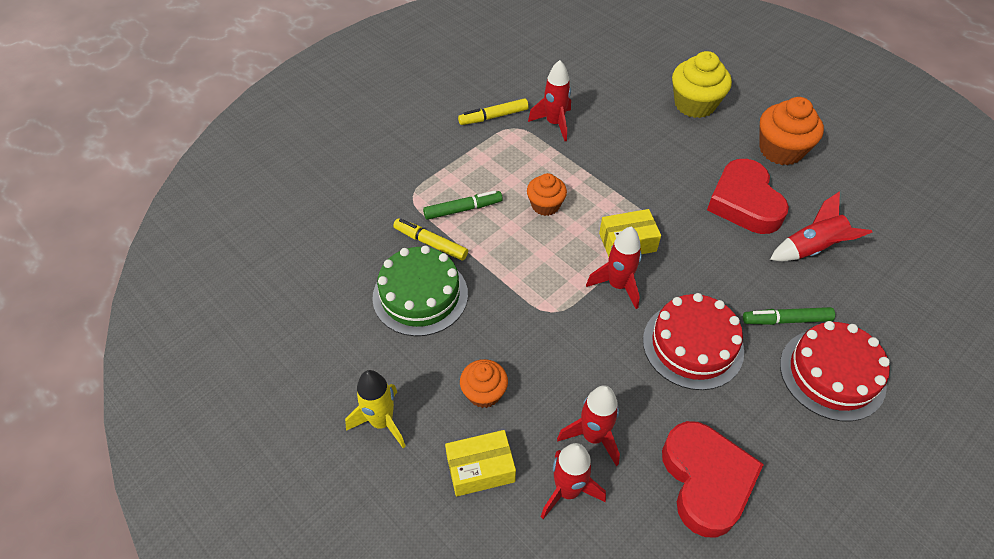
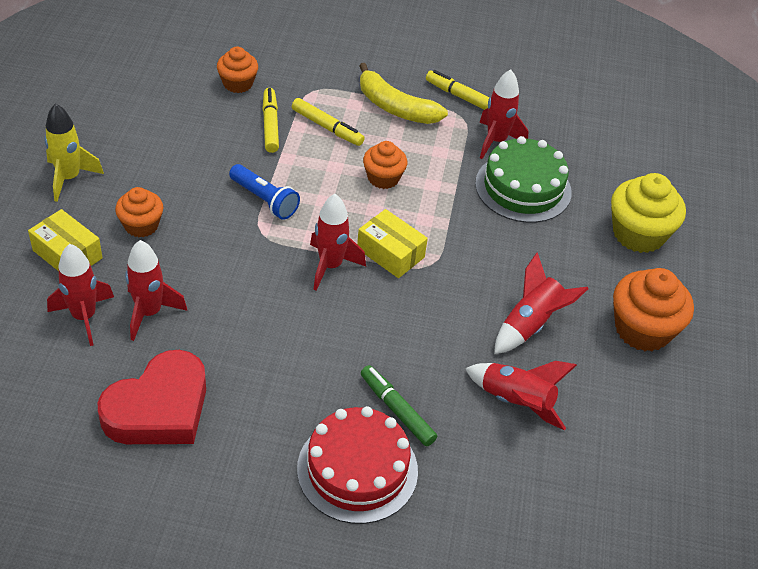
camera: 50 degrees right, 5 degrees down
(362, 239) = (238, 83): none -> orange cupcake
(420, 295) = (209, 144): green cake -> green cake (523, 188)
(463, 209) = (327, 127): green marker -> yellow marker
(474, 158) = (395, 107): none -> yellow banana
(515, 291) = (264, 200): none -> blue flashlight
(693, 345) = (304, 346): red cake -> none
(744, 202) = (530, 324): red heart -> red rocket

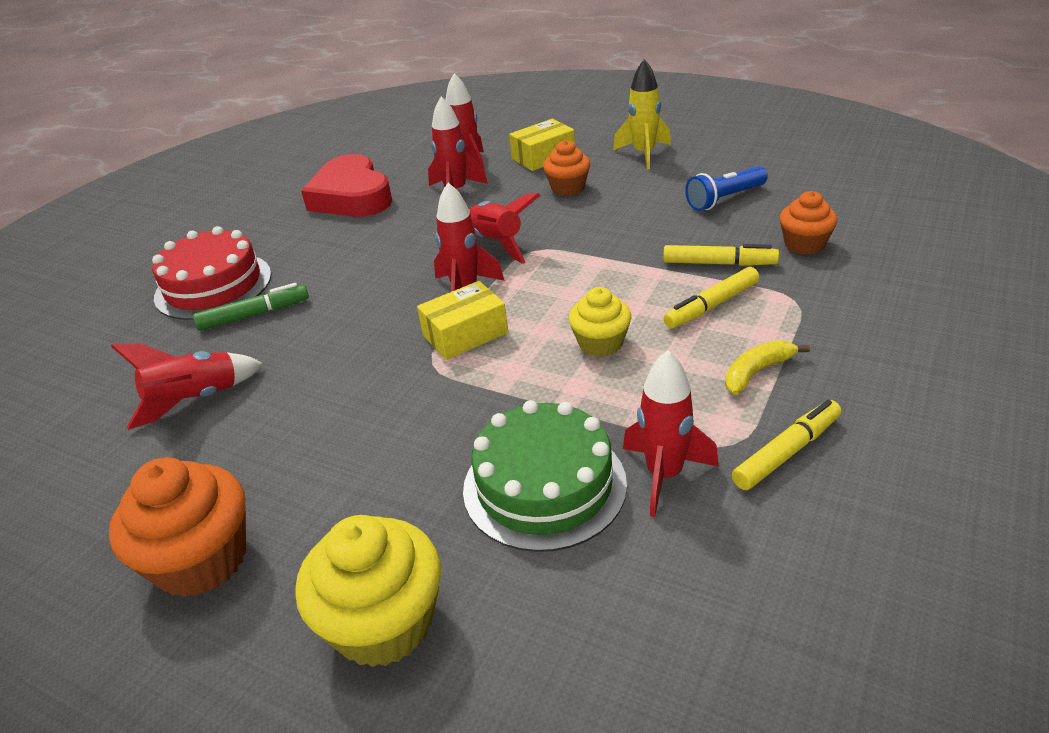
camera: 115 degrees right, 10 degrees down
(264, 200) = (584, 254): blue flashlight -> blue flashlight (724, 199)
(383, 178) = (600, 343): orange cupcake -> yellow cupcake
(395, 107) = (757, 372): yellow banana -> yellow banana, size x0.61
(530, 324) = (290, 436): red rocket -> red rocket (497, 243)

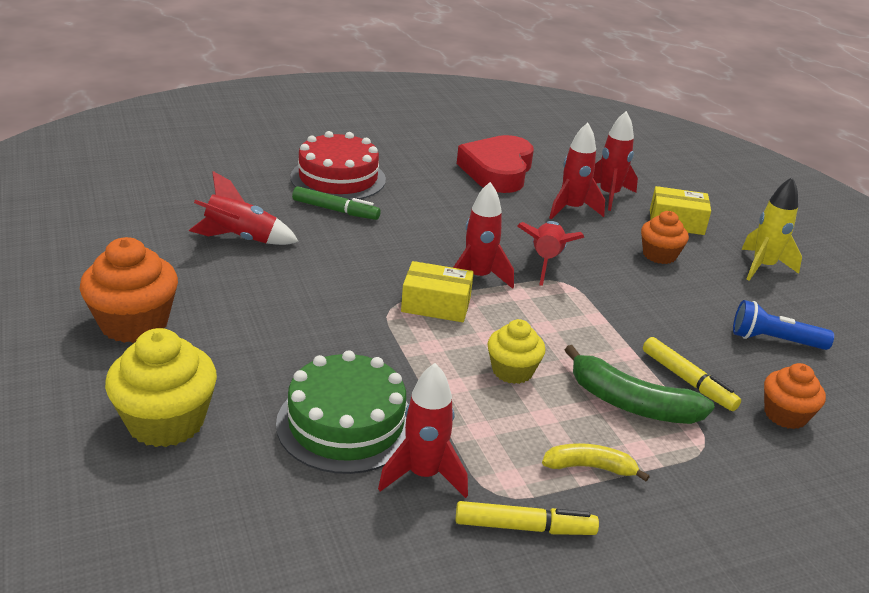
camera: 35 degrees right, 5 degrees down
(711, 306) = (631, 403): yellow marker -> green banana

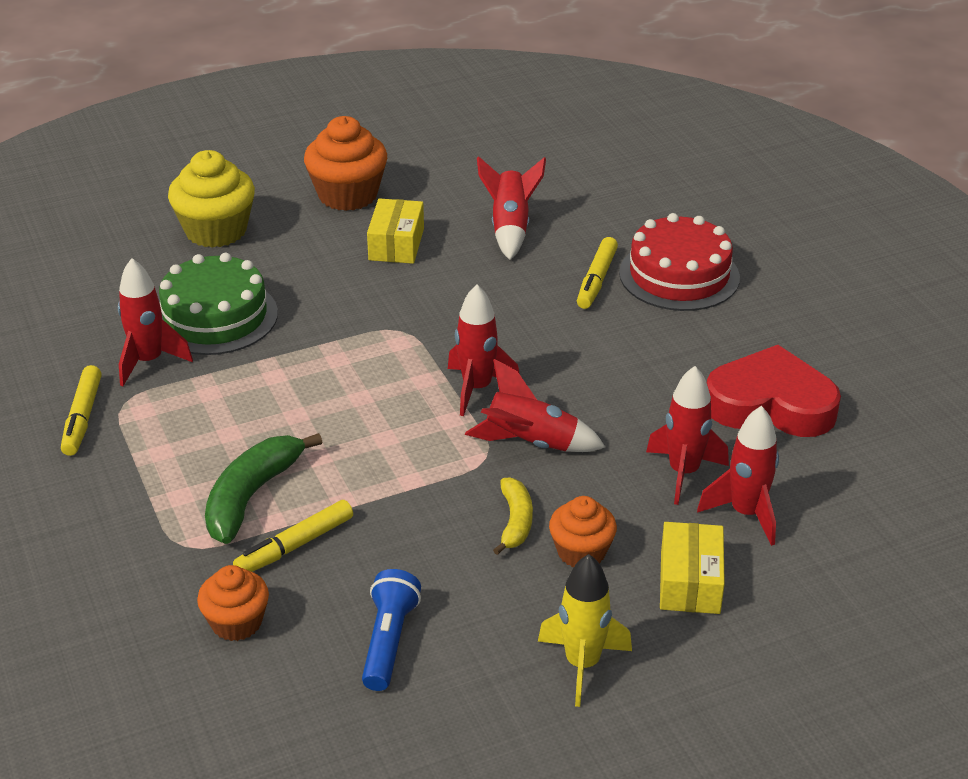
camera: 90 degrees right, 5 degrees up
(335, 210) = (596, 280): green marker -> yellow marker
(436, 305) = (413, 360): yellow box -> yellow box (396, 244)
(512, 371) = (300, 413): yellow cupcake -> none
(589, 467) = (154, 460): yellow banana -> yellow banana (515, 521)

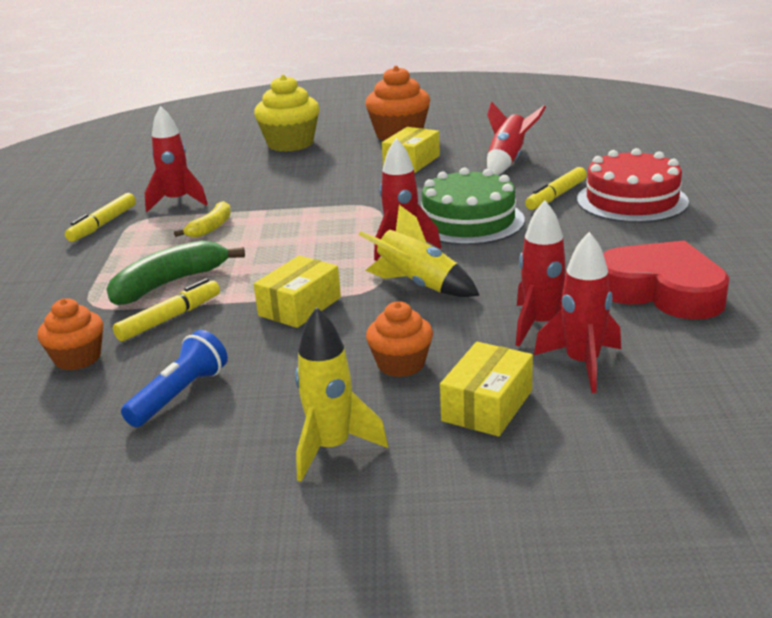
camera: 25 degrees right, 10 degrees down
(215, 317) = (246, 184): green cake -> green cake (468, 221)
(295, 546) = (170, 318): yellow marker -> yellow marker turned 150 degrees clockwise
(426, 499) = (300, 306): none -> yellow box
(515, 521) = (360, 333): yellow banana -> yellow banana (211, 227)
(531, 443) = (418, 285): red rocket -> yellow rocket

